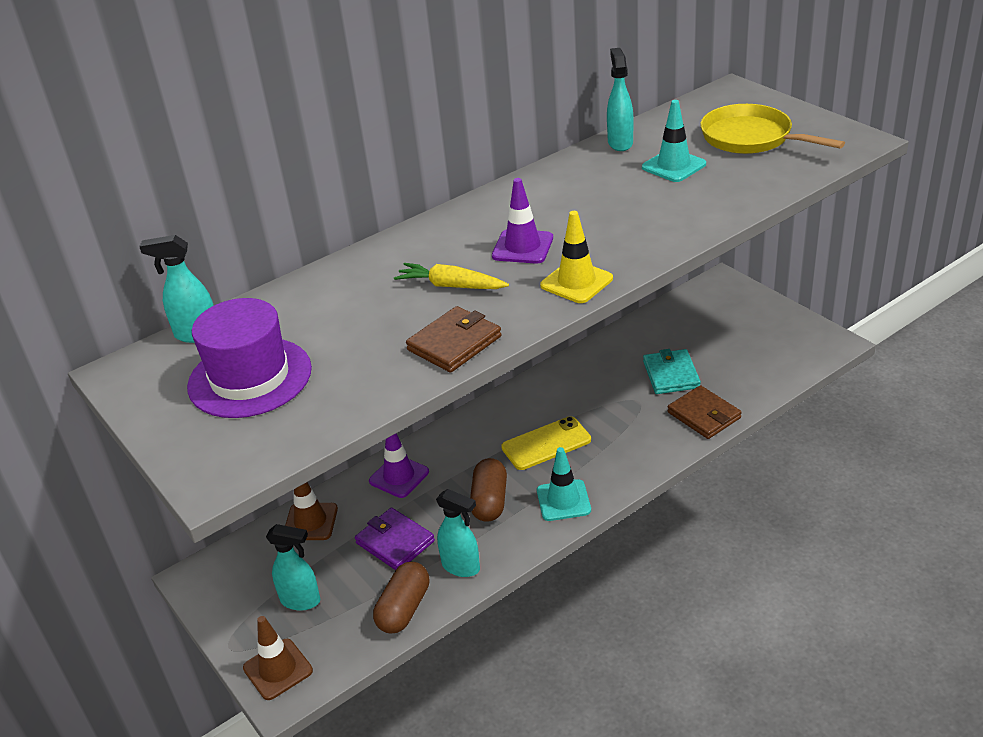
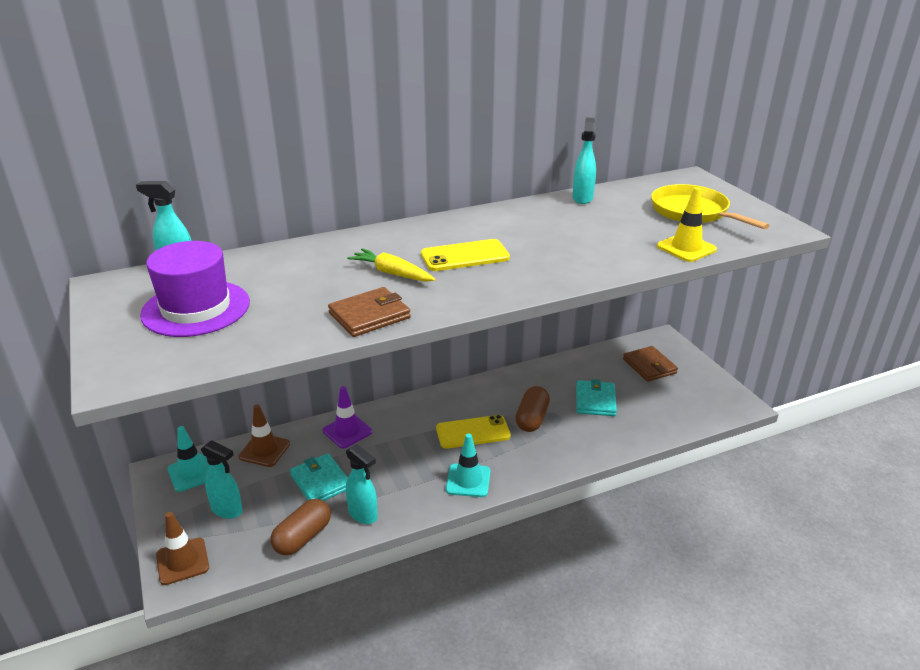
camera: 10 degrees right, 5 degrees down
(395, 542) = (320, 482): purple wallet -> turquoise wallet
(489, 501) = (409, 467): brown capsule -> brown capsule (532, 419)
(522, 247) = (465, 256): purple traffic cone -> yellow phone
(576, 282) = (494, 289): yellow traffic cone -> yellow traffic cone (686, 248)
(673, 166) = (618, 221): turquoise traffic cone -> turquoise traffic cone (192, 473)
(704, 415) = (611, 438): brown wallet -> brown wallet (649, 366)

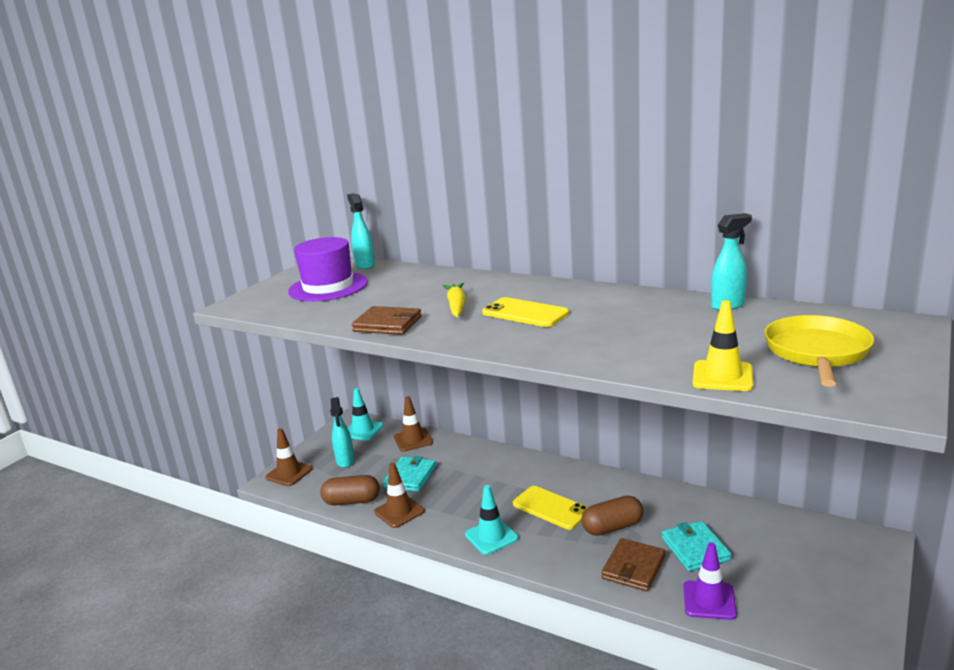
camera: 55 degrees right, 10 degrees down
(347, 431) = (473, 456): purple traffic cone -> purple traffic cone (709, 600)
(363, 514) = (399, 511): turquoise spray bottle -> brown traffic cone
(595, 401) = (695, 549): turquoise wallet -> turquoise wallet turned 75 degrees counterclockwise
(649, 366) = (810, 555): brown wallet -> brown wallet (633, 568)

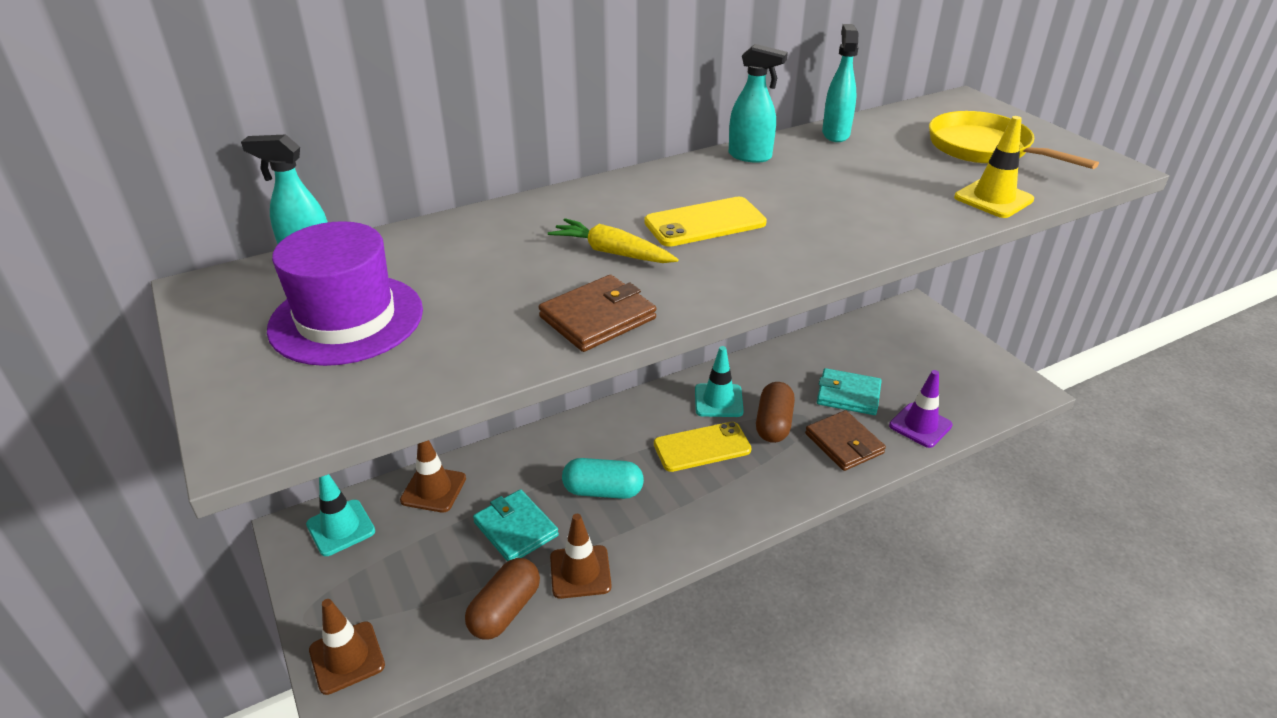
camera: 60 degrees left, 15 degrees up
(345, 461) = (397, 578): turquoise spray bottle -> turquoise spray bottle (750, 156)
(469, 490) = (603, 491): none -> turquoise capsule
(491, 536) = (708, 514): turquoise traffic cone -> turquoise traffic cone (718, 401)

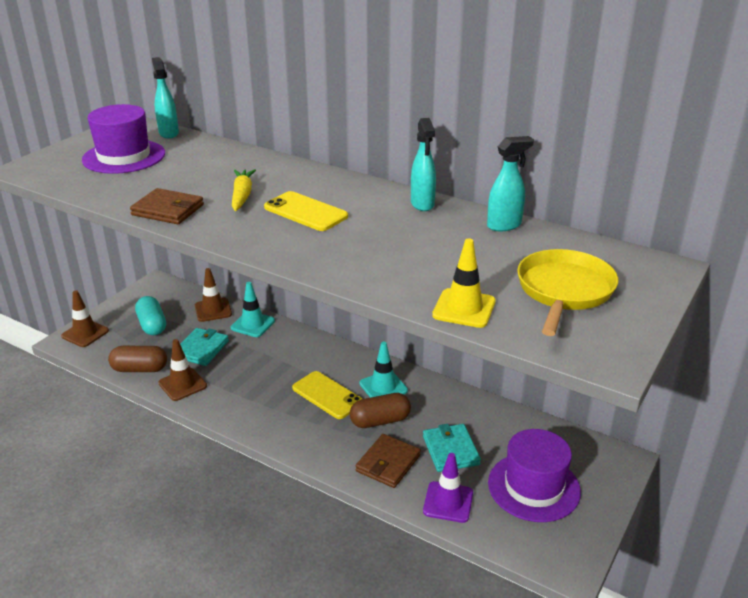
camera: 60 degrees right, 5 degrees down
(341, 528) = (166, 295): turquoise traffic cone -> turquoise traffic cone (252, 324)
(603, 491) = (254, 369): turquoise capsule -> turquoise capsule (152, 325)
(924, 367) = (533, 487): none -> purple hat

